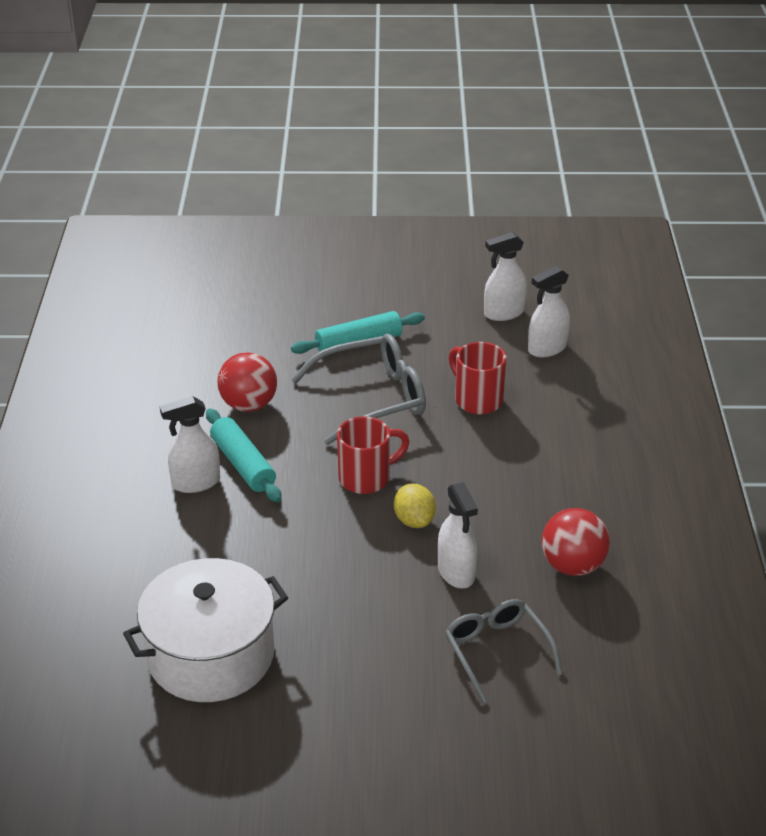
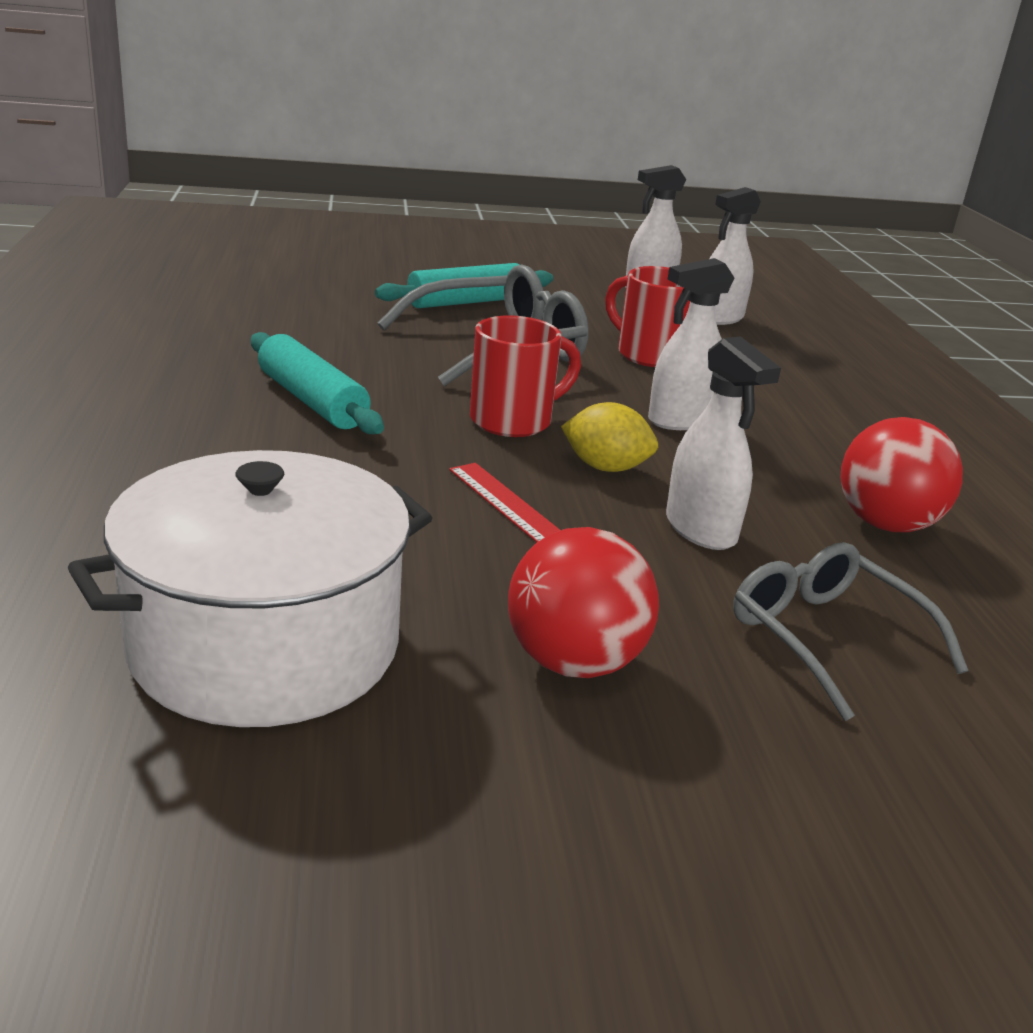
camera: 10 degrees left, 10 degrees down
(195, 483) = (233, 417): white spray bottle -> white spray bottle (681, 420)
(249, 405) = (316, 346): red ball -> red ball (574, 662)
(347, 553) = (507, 503): none -> red ruler
(414, 520) = (605, 468): yellow lemon -> yellow lemon turned 45 degrees counterclockwise

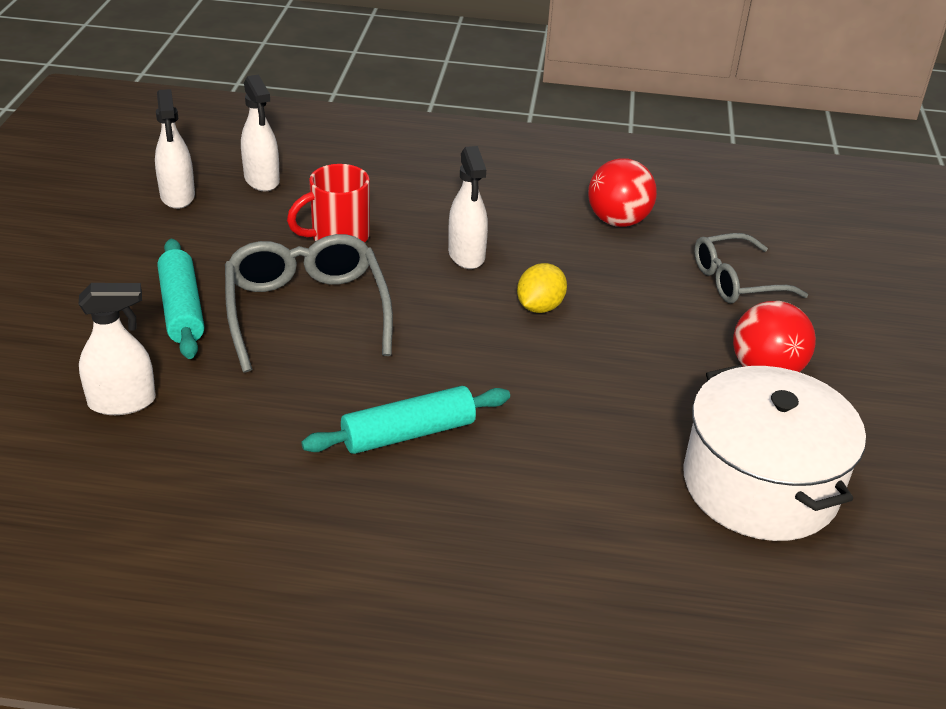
camera: 75 degrees left, 10 degrees up
(507, 503) = (590, 361): red ruler -> none
(513, 421) = (459, 332): red mug -> none
(701, 529) = (624, 290): white spray bottle -> white spray bottle (122, 402)

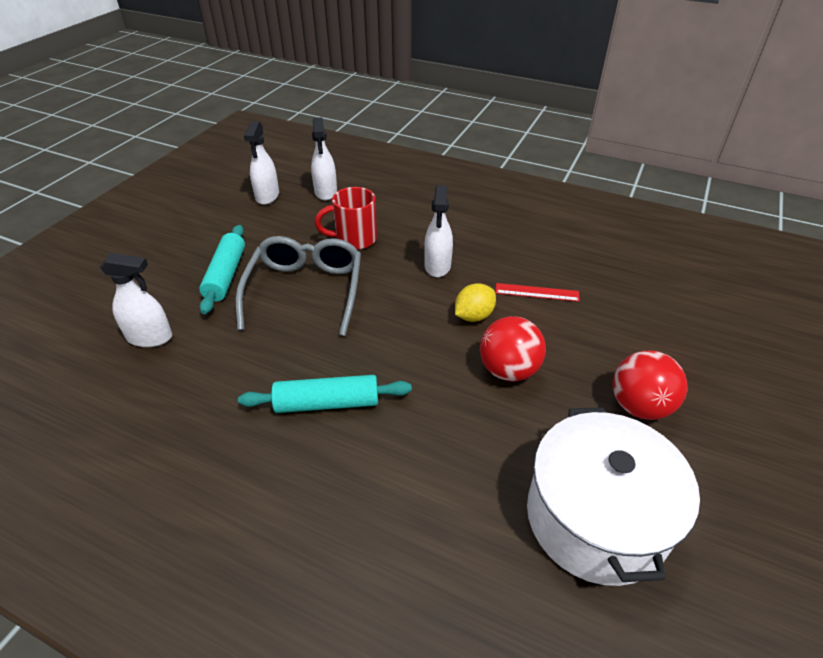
camera: 20 degrees right, 5 degrees up
(604, 268) = (537, 292): none -> red ruler
(618, 221) = (563, 256): red ball -> red ball (508, 370)
(737, 281) = (642, 320): grey glasses -> none

